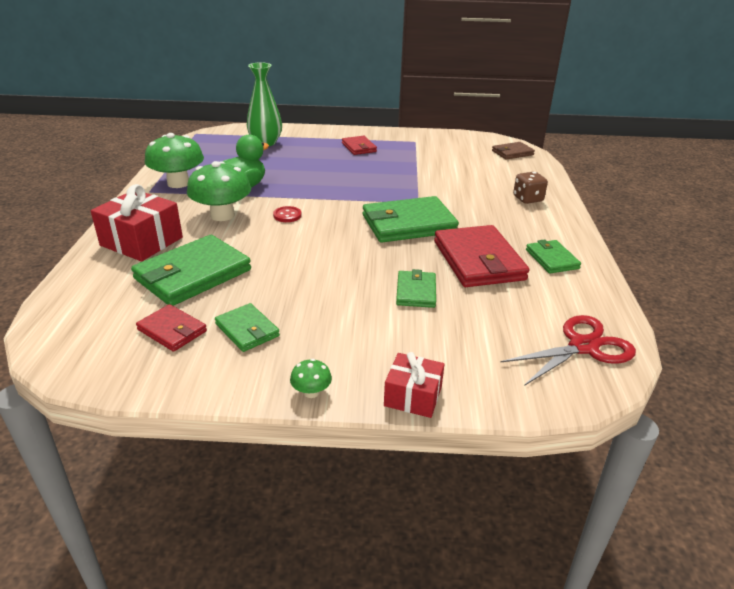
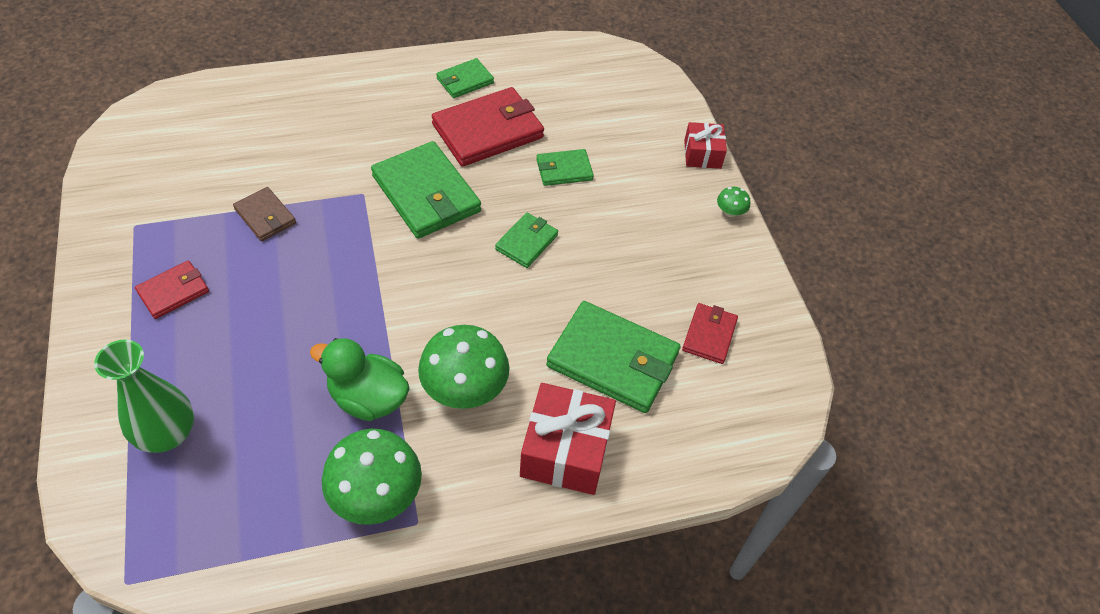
camera: 110 degrees left, 20 degrees up
(247, 330) = (680, 277): green wallet -> green wallet (527, 242)
(287, 215) = (442, 316): red button -> none
(512, 153) = (171, 114): brown wallet -> brown wallet (265, 216)
(528, 199) = (326, 98): brown dice -> none
(583, 347) = (597, 66): red scissors -> none

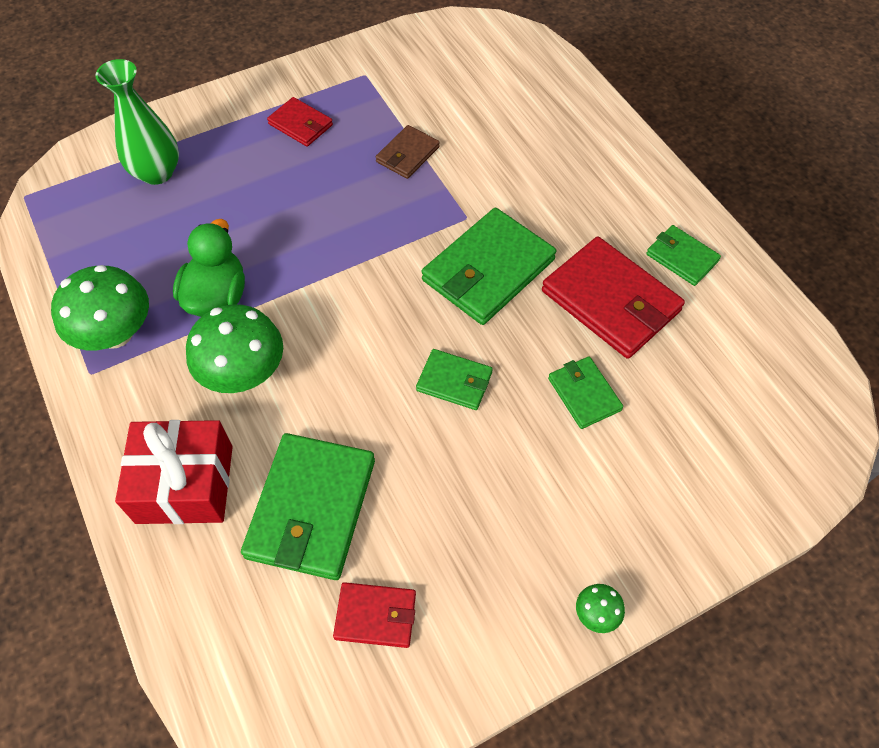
camera: 80 degrees right, 5 degrees up
(702, 154) = (692, 558): red gift -> none

